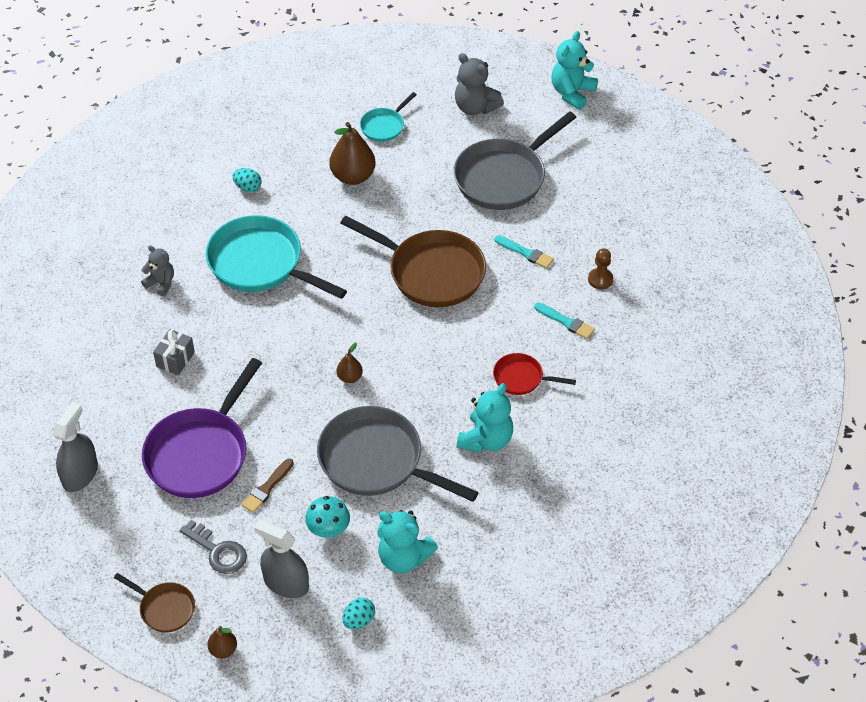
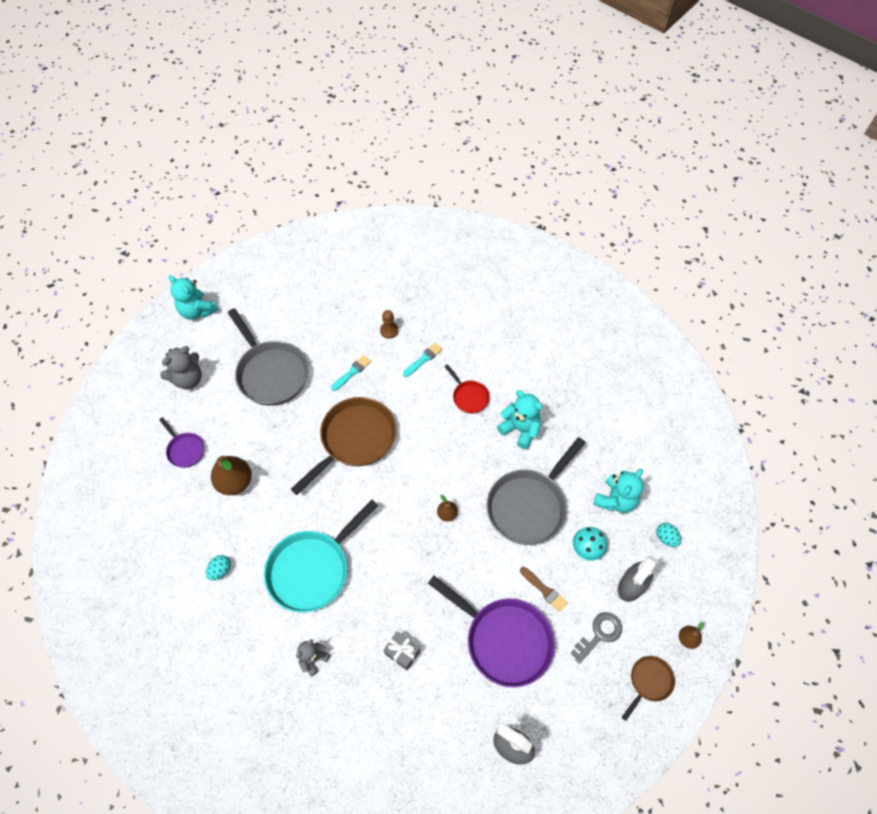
camera: 80 degrees left, 10 degrees up
(384, 126) = (185, 450): turquoise pan -> purple pan
(521, 378) = (469, 397): red pan -> red pan turned 60 degrees counterclockwise

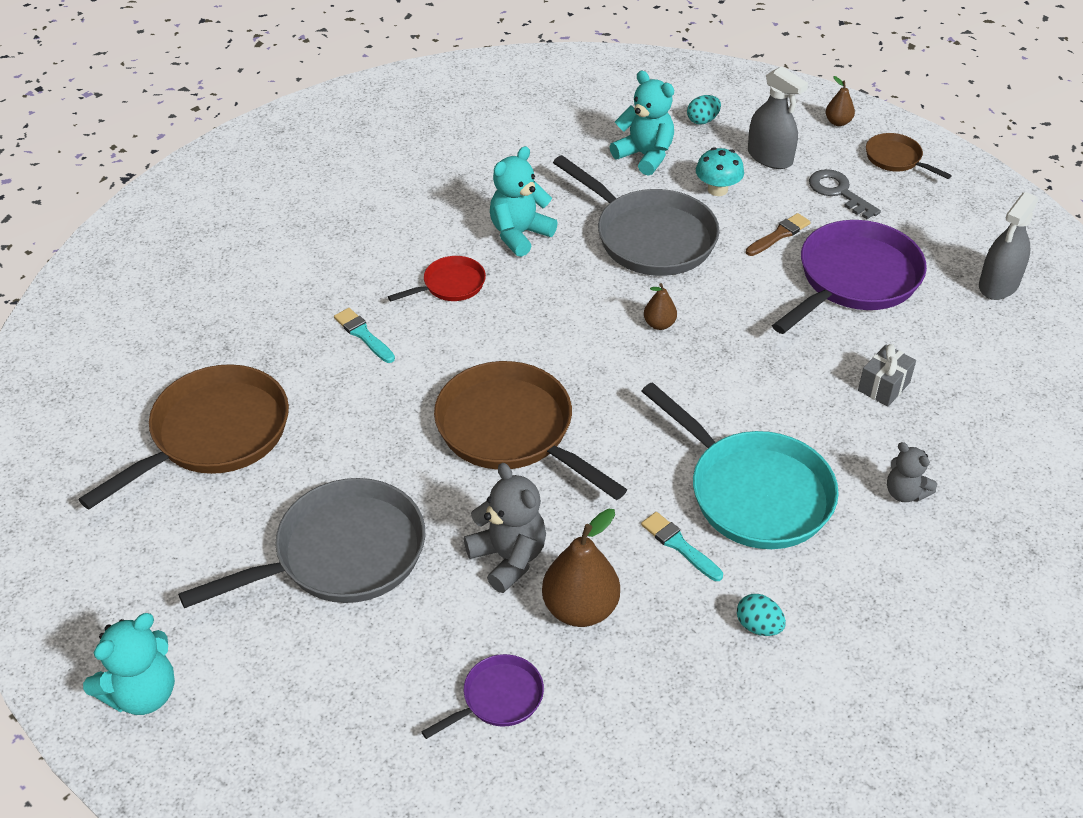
camera: 85 degrees left, 15 degrees down
(188, 379) = (324, 702): grey teddy bear -> grey teddy bear (508, 558)
(346, 306) = (213, 435): none -> brown pan
(352, 372) = (368, 431): turquoise brush -> turquoise brush (679, 545)
(389, 330) = (289, 376): brown pawn -> none

